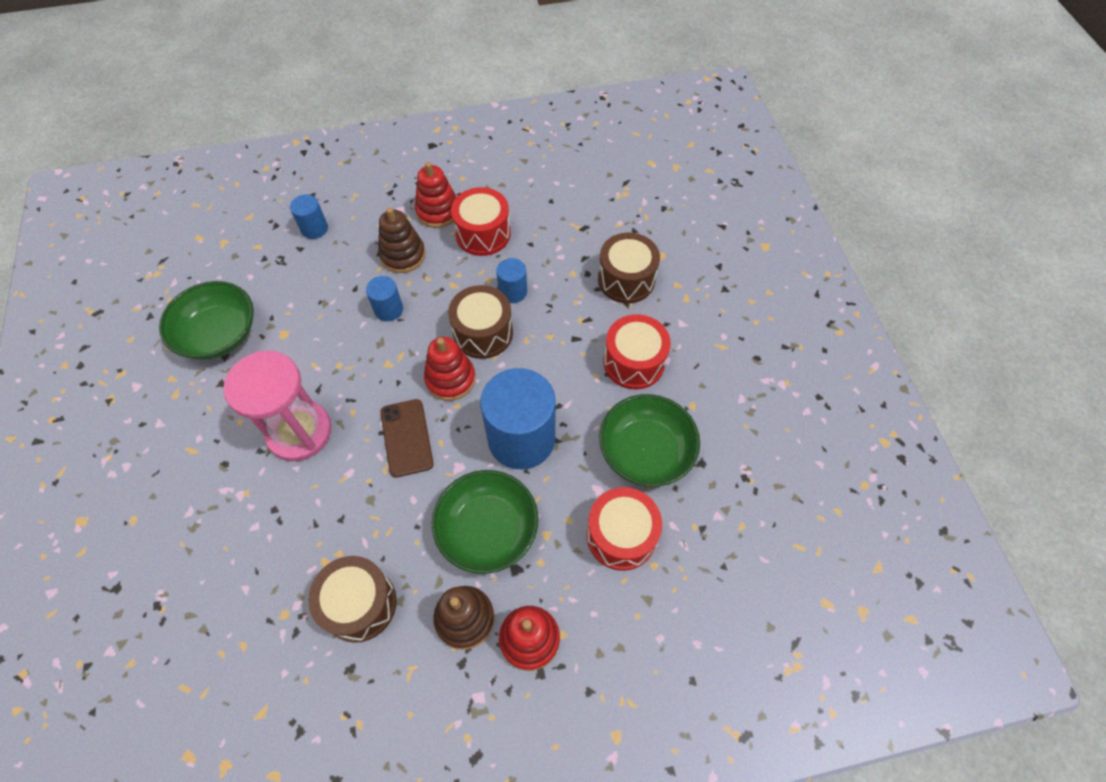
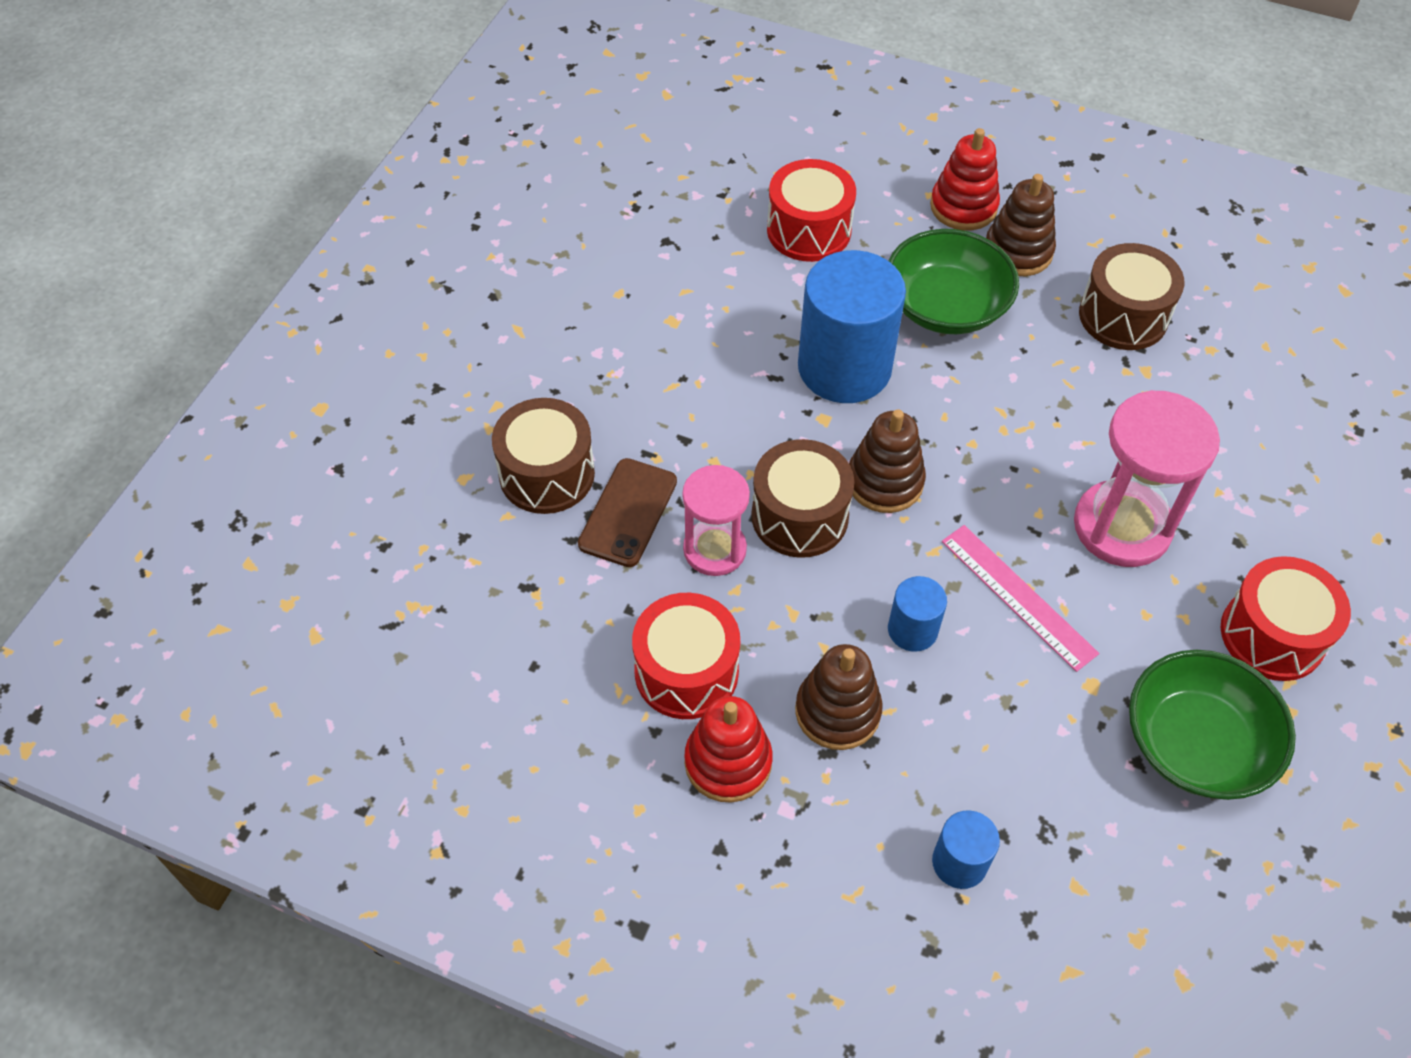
camera: 145 degrees left, 5 degrees down
(342, 357) = (1018, 596): none -> pink ruler
(407, 438) = (984, 444): brown phone -> brown phone (628, 512)
(450, 379) = (884, 481): red stacking toy -> brown stacking toy
(513, 292) = (714, 549): blue cylinder -> pink hourglass
(634, 362) = (639, 371): red drum -> red drum (1272, 635)
(645, 451) = (715, 281): green bowl -> none

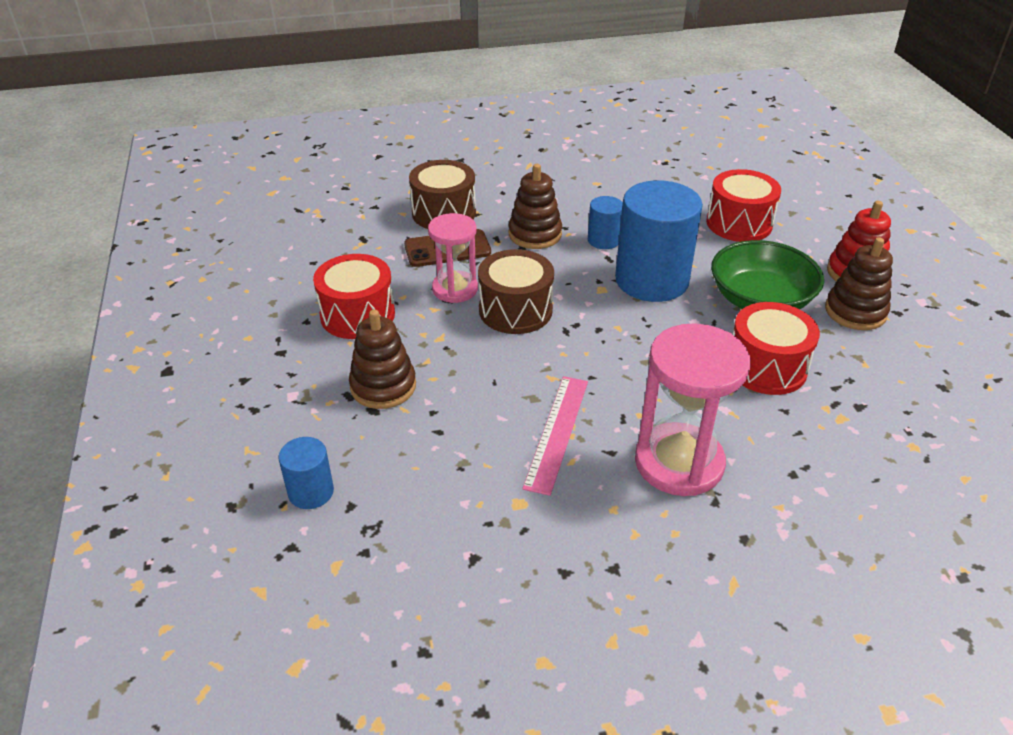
camera: 55 degrees right, 15 degrees down
(728, 762) = (307, 357): red stacking toy -> none
(884, 481) = (582, 333): brown stacking toy -> brown stacking toy (535, 234)
(912, 630) = (478, 393): blue cylinder -> blue cylinder (603, 240)
(1123, 316) = (874, 385): brown drum -> none
(1196, 744) = (521, 588): green bowl -> none
(1272, 635) = (675, 598): red drum -> red drum (766, 367)

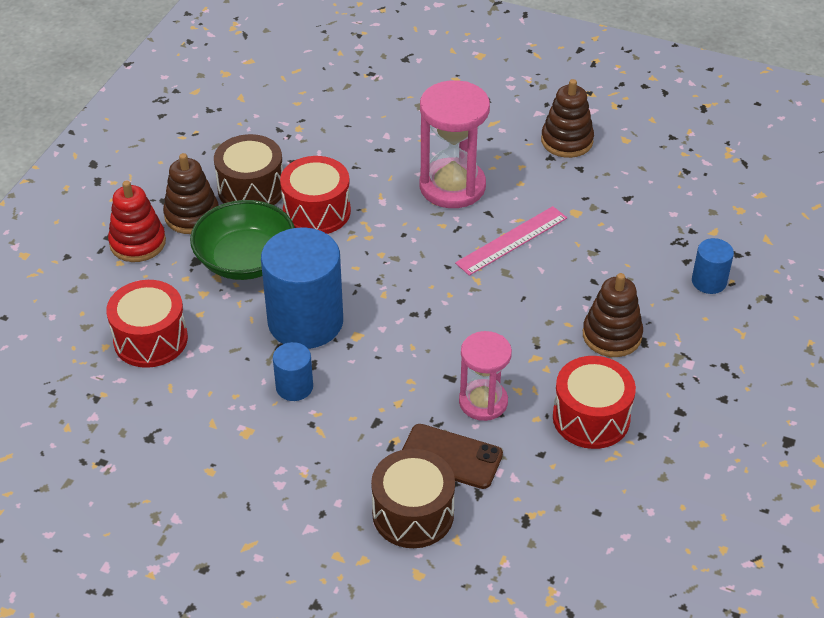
camera: 145 degrees left, 5 degrees up
(515, 310) = (450, 352): brown drum -> brown drum (251, 189)
(535, 234) = (349, 430): brown stacking toy -> brown stacking toy (567, 141)

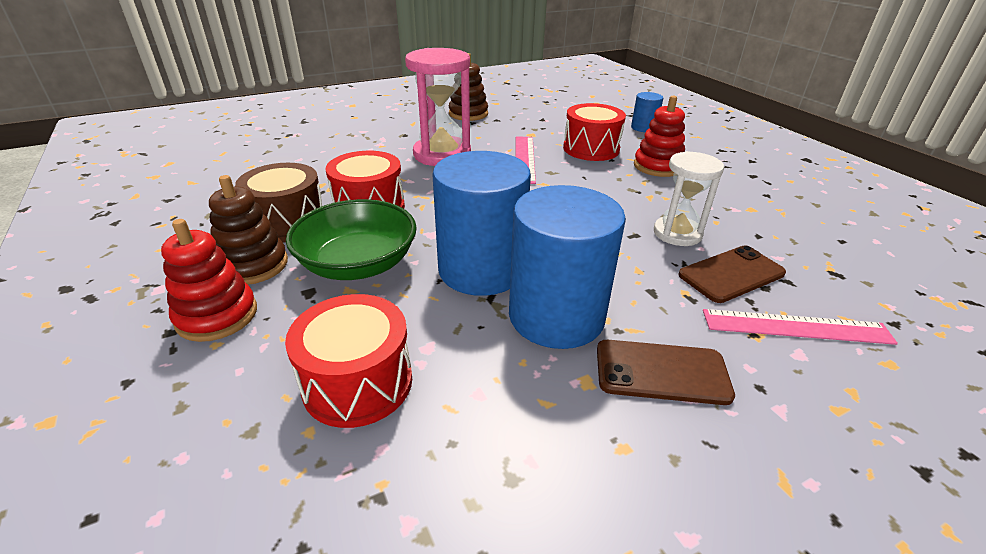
camera: 50 degrees left, 10 degrees down
(289, 461) = (661, 372): none -> brown phone
(294, 387) = (556, 316): blue cylinder -> blue cylinder, size x2.11
(413, 513) = (796, 327): brown drum -> pink ruler
(483, 402) = (677, 233): pink hourglass -> white hourglass
(591, 418) = (734, 203): red drum -> red drum (591, 149)
(612, 335) = (657, 166): brown stacking toy -> red stacking toy

